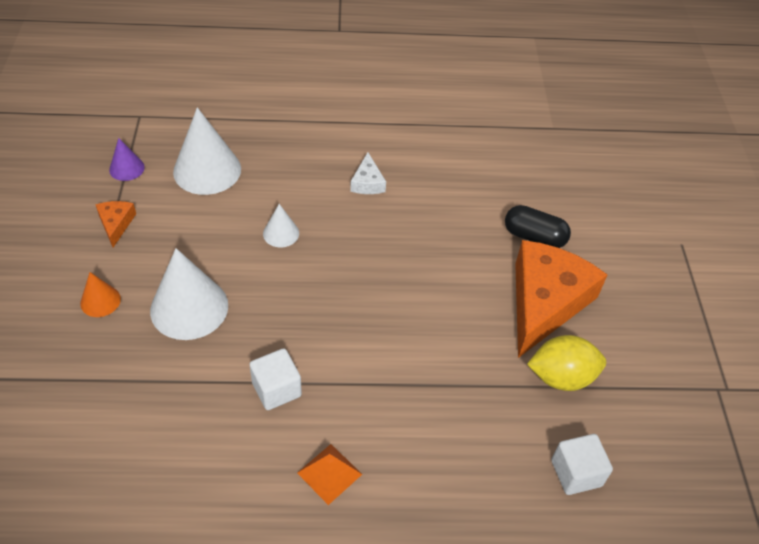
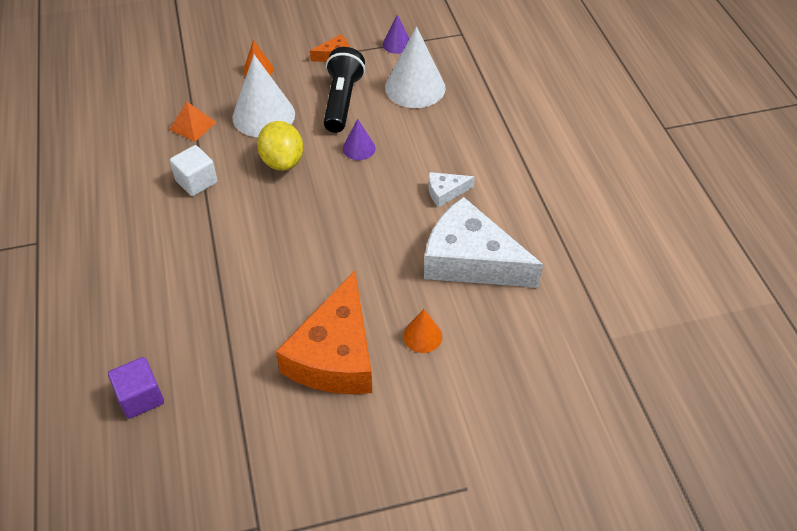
camera: 80 degrees right, 0 degrees up
(199, 233) = (342, 101): none -> black flashlight
(281, 233) = (359, 148): white cone -> purple cone
(329, 473) = (125, 228): orange pyramid -> orange pyramid (192, 126)
(456, 186) = (470, 260): none -> white cheese
(534, 237) = (422, 336): black capsule -> orange cone
(545, 302) = (335, 354): orange cheese -> orange cheese turned 90 degrees clockwise
(561, 377) = (245, 377): yellow lemon -> yellow lemon (282, 161)
(576, 473) = (140, 397): white cube -> purple cube

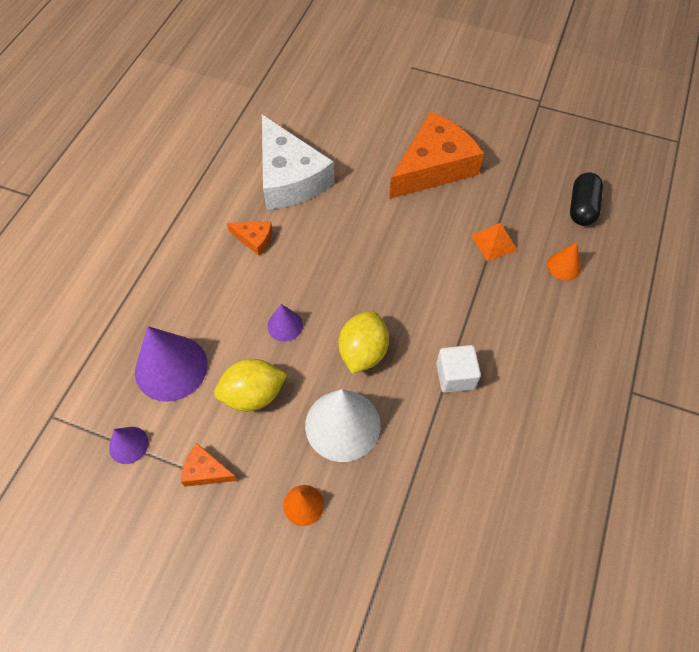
camera: 145 degrees left, 10 degrees up
(140, 397) = (582, 208): purple cube -> black capsule
(192, 126) = (423, 457): orange pyramid -> orange pyramid (494, 242)
(342, 101) = (253, 394): black flashlight -> yellow lemon
(415, 87) = (171, 367): white cone -> purple cone
(422, 336) = (368, 148): orange cone -> orange cone (564, 266)
(445, 192) = (254, 239): white cheese -> orange cheese

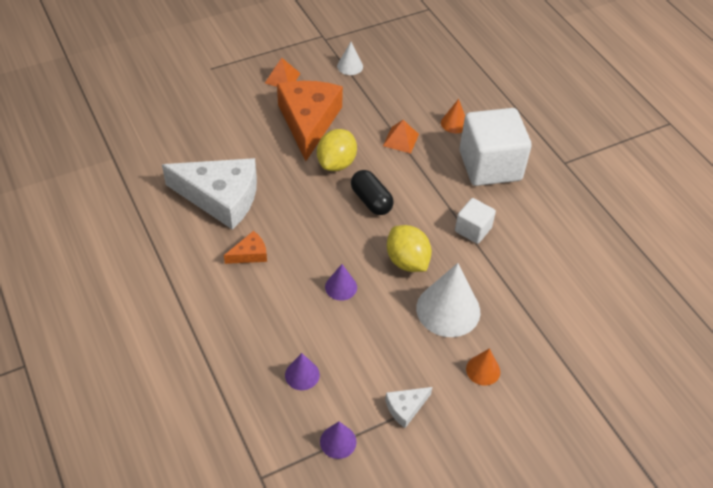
camera: 50 degrees left, 10 degrees down
(171, 367) = (302, 375): purple cone -> purple cone, size x0.51
(206, 471) = (405, 408): orange cheese -> white cheese
(253, 394) = (375, 341): yellow lemon -> yellow lemon (336, 163)
(458, 114) = (282, 78): none -> orange pyramid
(531, 144) = (350, 66): none -> white cone
(548, 332) = (490, 165): none -> white cube
(582, 208) = (424, 83): black capsule -> black capsule (371, 201)

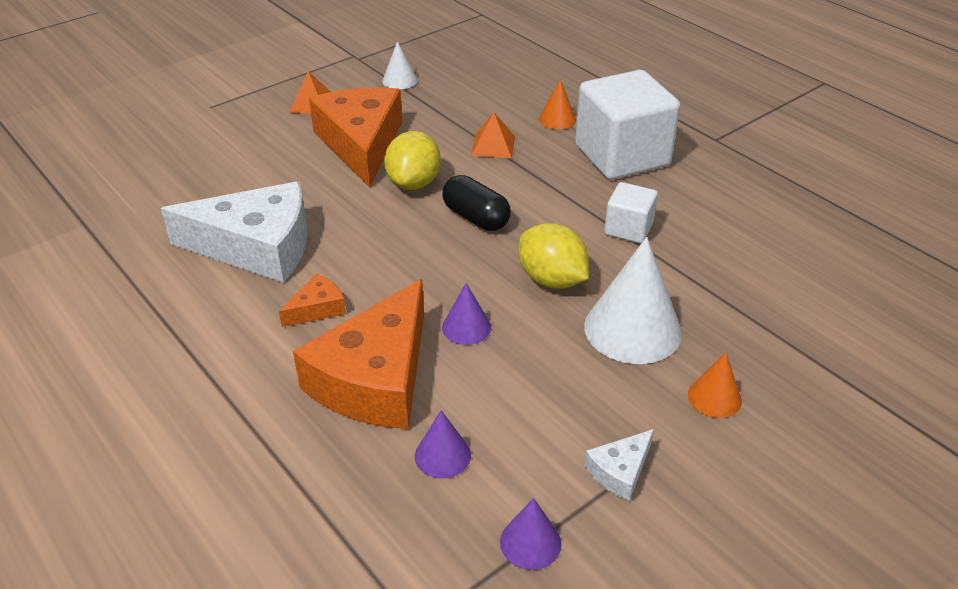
camera: 10 degrees left, 10 degrees down
(274, 313) = (375, 378): none -> orange cheese

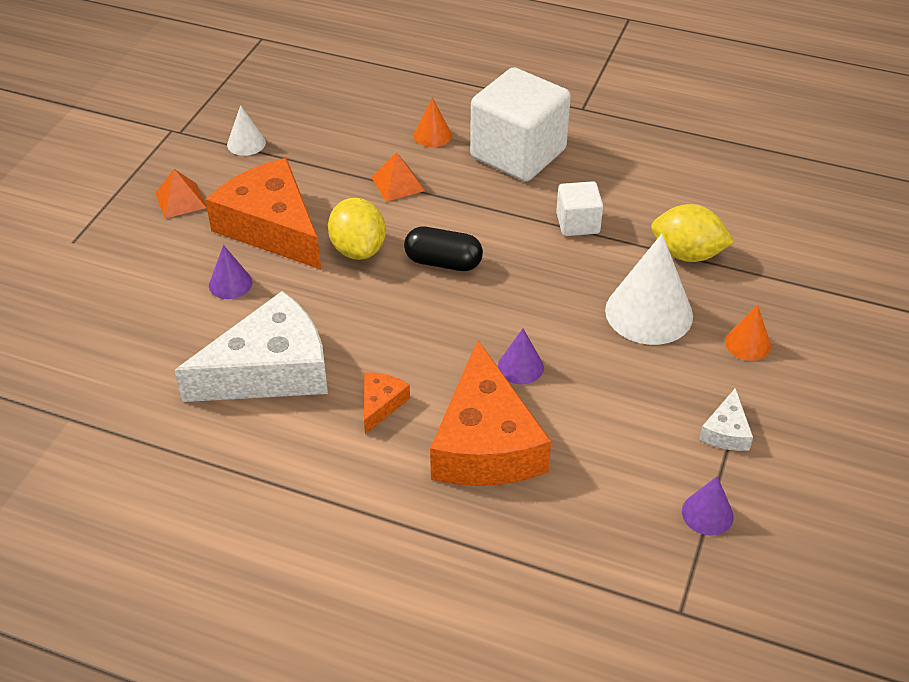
camera: 30 degrees left, 5 degrees up
(442, 455) = (592, 480): purple cone -> purple cone (230, 284)
(551, 280) = (553, 295): yellow lemon -> yellow lemon (687, 254)

